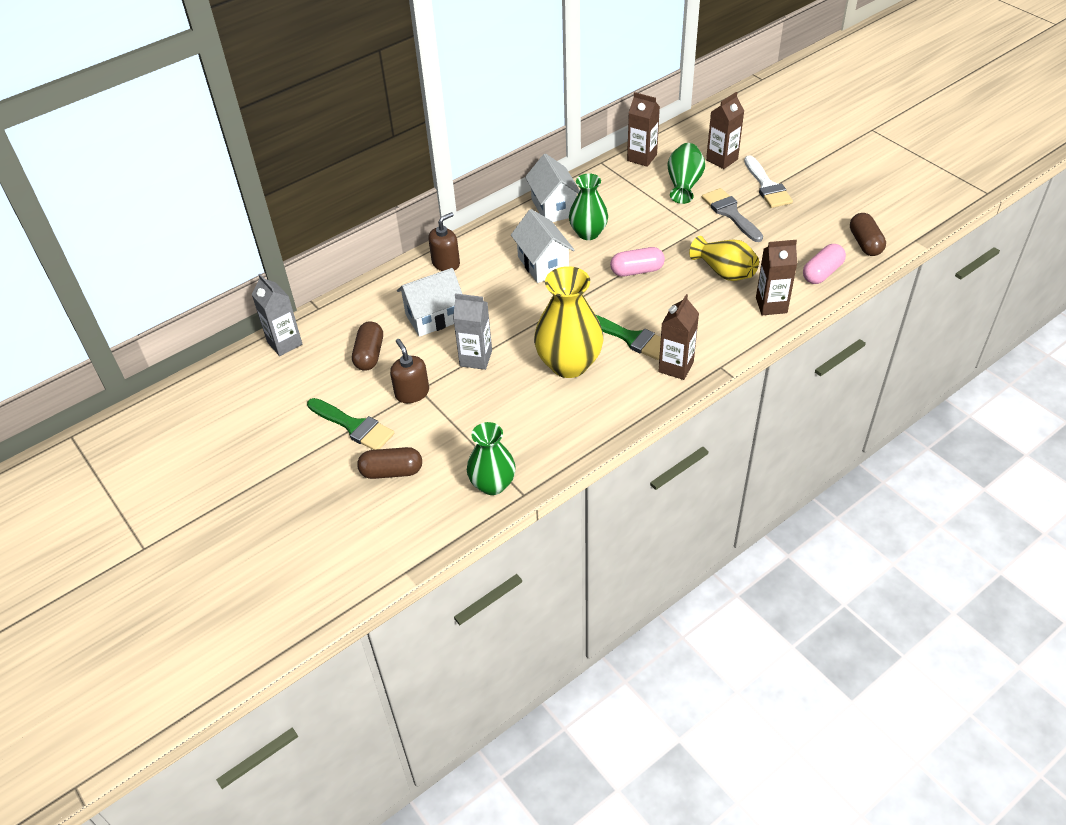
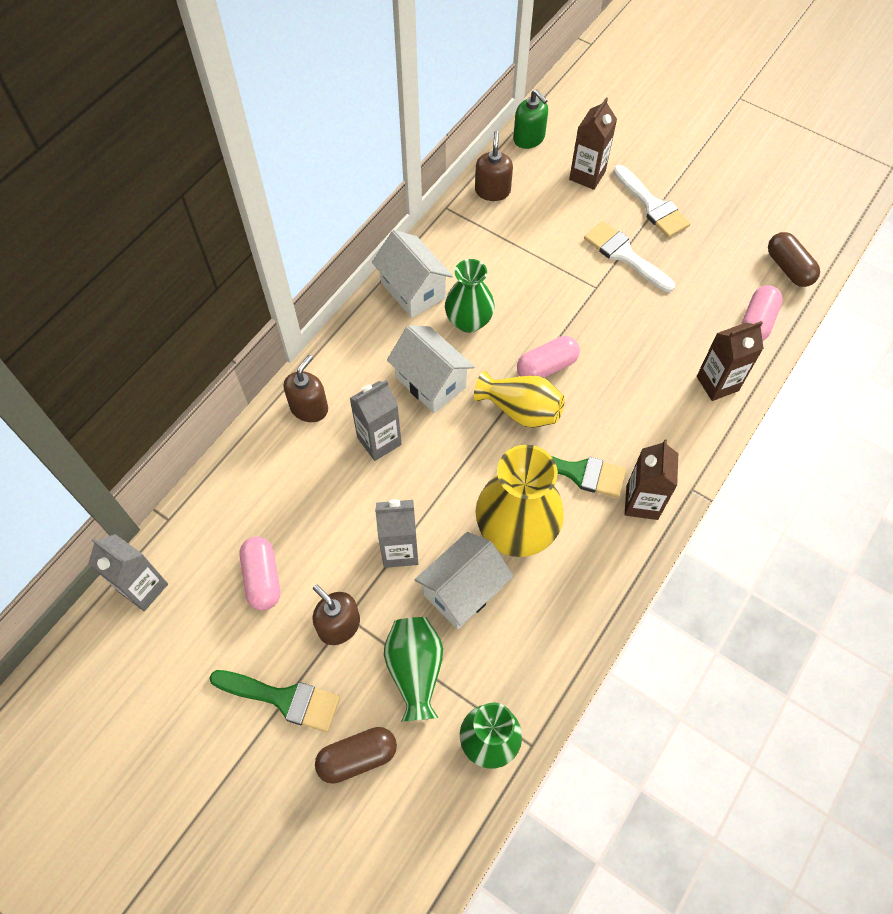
camera: 20 degrees left, 15 degrees up
(369, 354) = (263, 578): brown capsule -> pink capsule
(434, 317) = (324, 498): white house -> white house (463, 590)
(489, 292) = (379, 441): none -> grey carton
(642, 158) = (492, 191): brown carton -> brown soap dispenser
(684, 184) = (556, 222): green vase -> green vase (415, 671)
(685, 130) = (529, 138): none -> green soap dispenser
(724, 272) = (648, 345): yellow vase -> yellow vase (520, 410)
(730, 213) = (624, 255): grey brush -> white brush

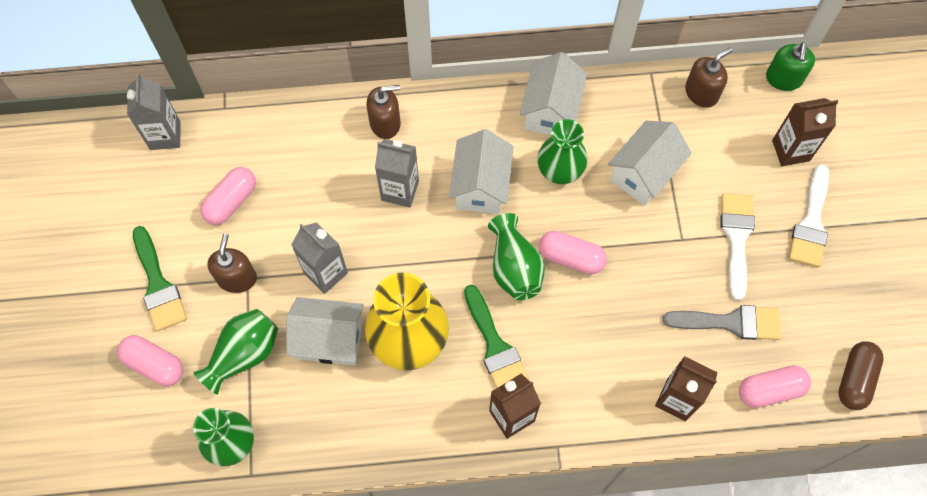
camera: 50 degrees right, 5 degrees up
(357, 757) = (154, 364): brown capsule -> pink capsule
(520, 410) = (514, 267): yellow vase -> green vase
(522, 271) = (644, 174): none -> white house
(686, 307) = (730, 322): none -> grey brush

